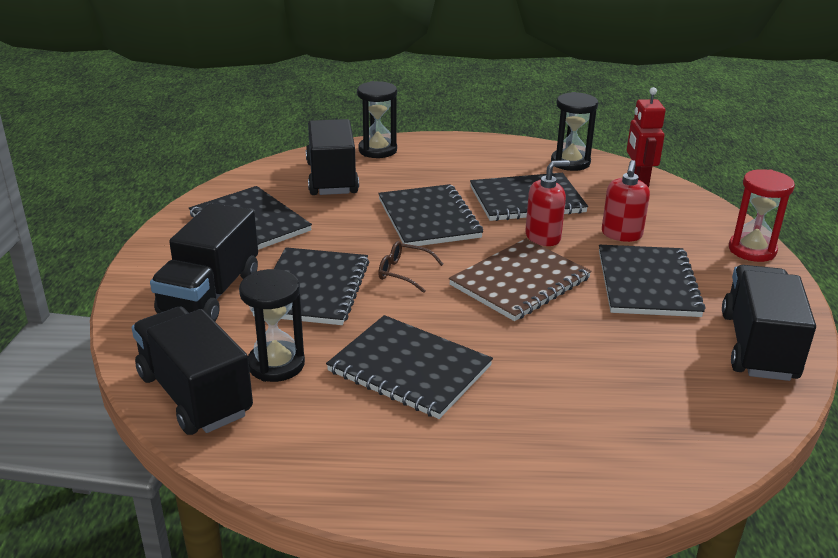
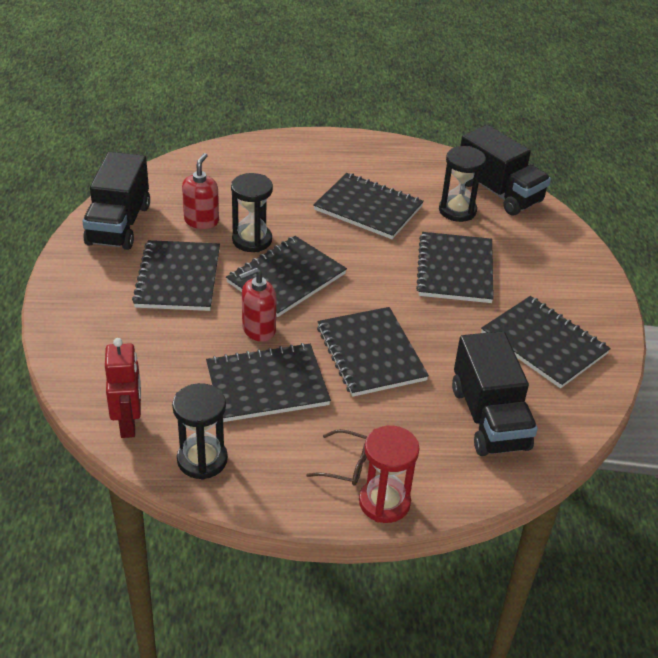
camera: 175 degrees right, 10 degrees up
(210, 294) = (533, 264): black truck -> none
(377, 150) = (450, 480): black hourglass -> black hourglass (252, 240)
(403, 272) = (385, 286): brown glasses -> brown glasses (346, 465)
(520, 282) = (286, 278): brown notebook -> black notebook
(621, 234) = (180, 334): red soap dispenser -> red soap dispenser (201, 221)
(752, 250) = (62, 316): red hourglass -> red hourglass (384, 502)

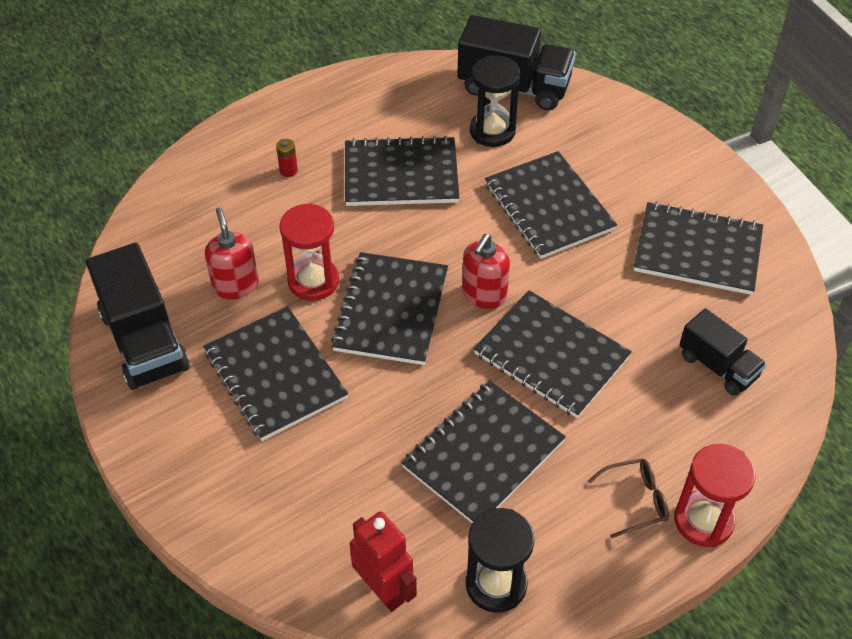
camera: 30 degrees left, 10 degrees up
(252, 240) = (313, 281): black hourglass -> red hourglass
(258, 329) = (417, 392): red soap dispenser -> red soap dispenser (484, 295)
(295, 176) = (288, 171): none -> red battery
(489, 418) = (718, 366): black truck -> black truck, size x0.61

